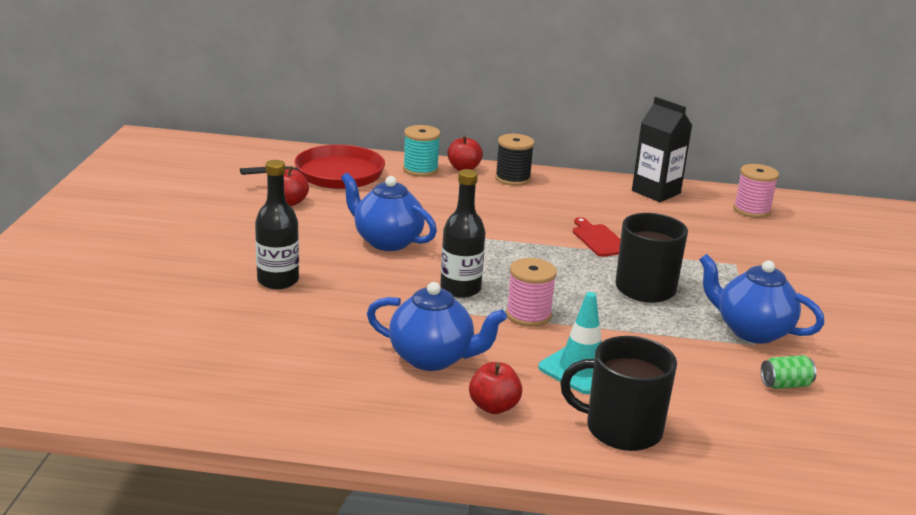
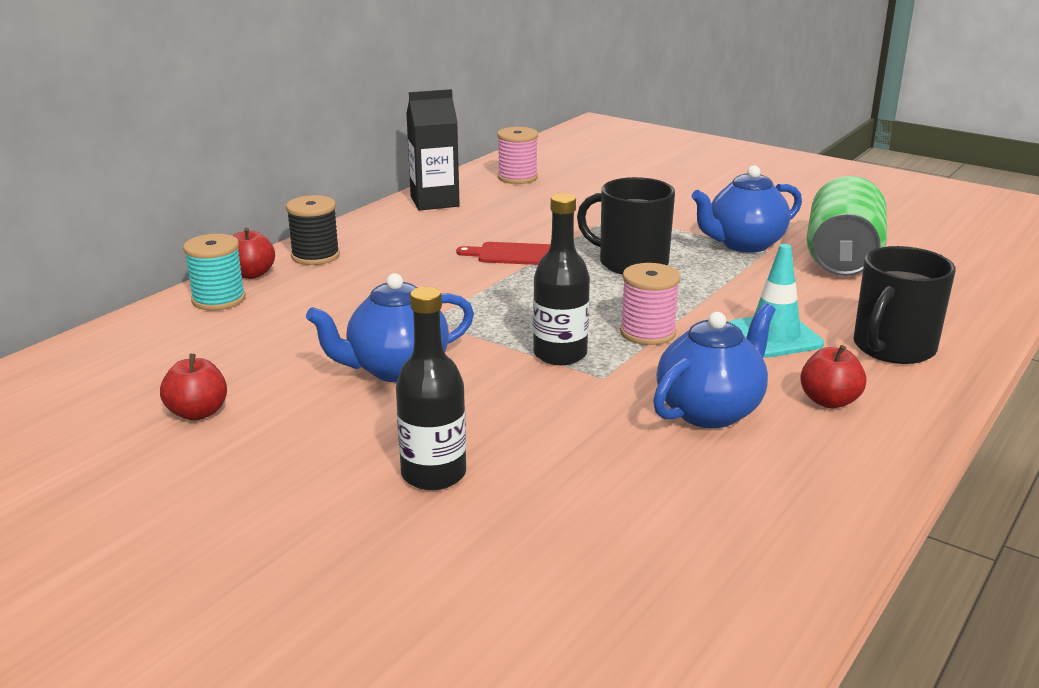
camera: 60 degrees left, 0 degrees up
(333, 175) = (152, 359): red pan -> none
(785, 385) = (842, 259): green can -> green can, size x2.43

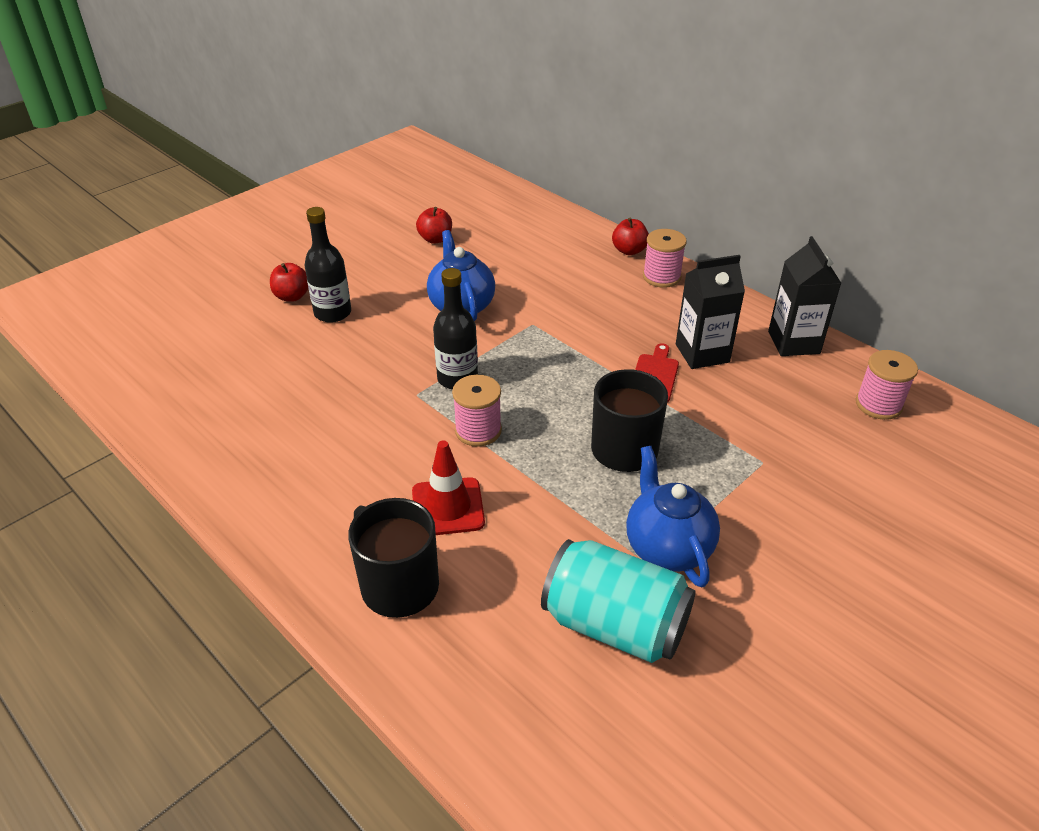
camera: 100 degrees right, 15 degrees up
(219, 299) = (587, 240): turquoise spool -> none
(315, 256) = (661, 277): black spool -> pink spool
(464, 236) = (702, 353): none -> black carton
(710, 411) = (346, 437): blue teapot -> none
(774, 336) = (448, 507): turquoise traffic cone -> red traffic cone
(829, 401) = (330, 507): red apple -> red apple (292, 296)
(842, 259) = (615, 624): green can -> turquoise can

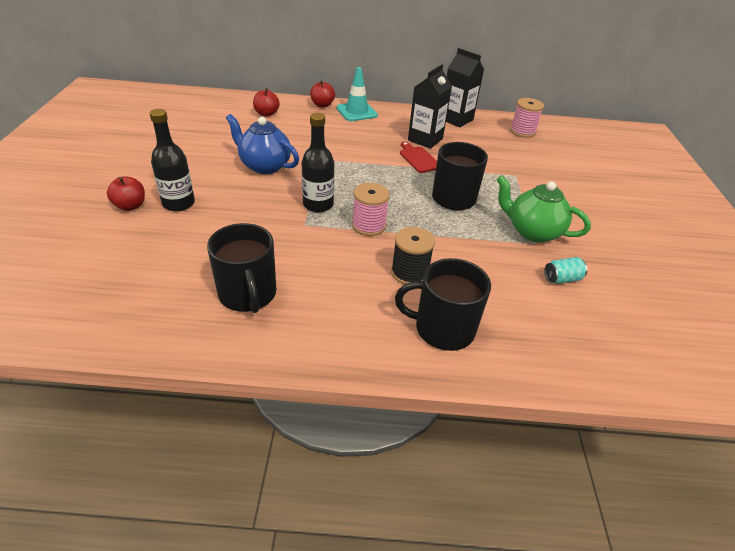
camera: 45 degrees left, 0 degrees up
(278, 439) = (248, 294): none -> black mug
(435, 239) = (193, 136): red apple -> red apple (266, 114)
(448, 507) = (409, 273): red traffic cone -> black spool
(615, 624) = (562, 279): turquoise can -> turquoise can, size x0.41
(661, 277) = (357, 112): pink spool -> turquoise traffic cone
(667, 547) = (532, 232): blue teapot -> green teapot

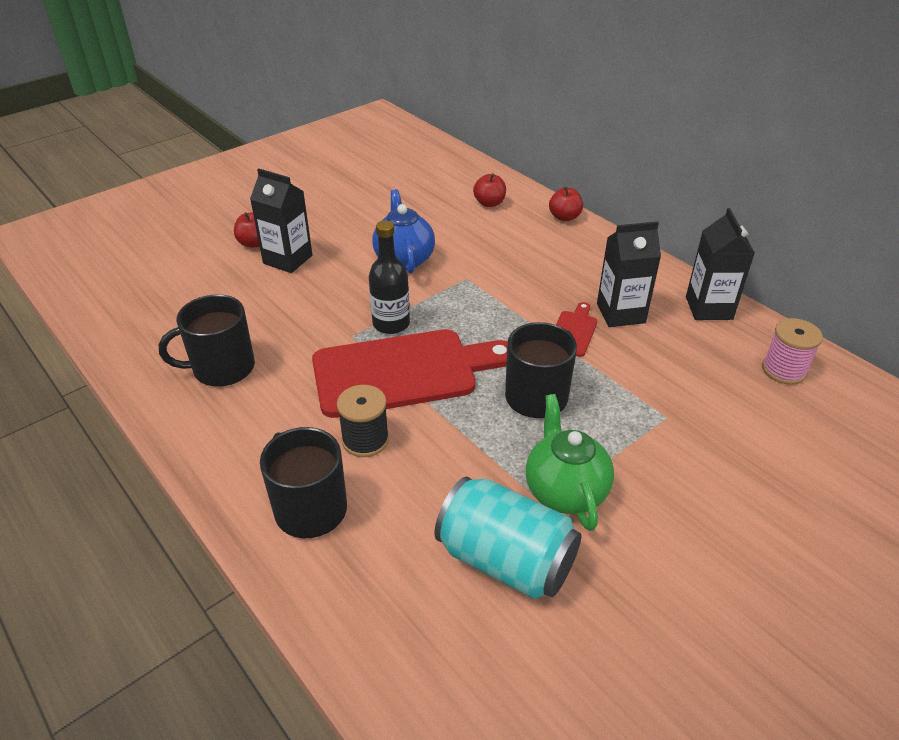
camera: 50 degrees right, 0 degrees up
(179, 203) = (288, 259): black bottle -> black carton
(248, 294) = (222, 368): black mug -> black mug turned 45 degrees clockwise
(357, 112) = (591, 242): turquoise traffic cone -> none
(369, 225) = (403, 372): pink spool -> red cutting board
(562, 279) = (505, 560): turquoise can -> turquoise can, size x2.43

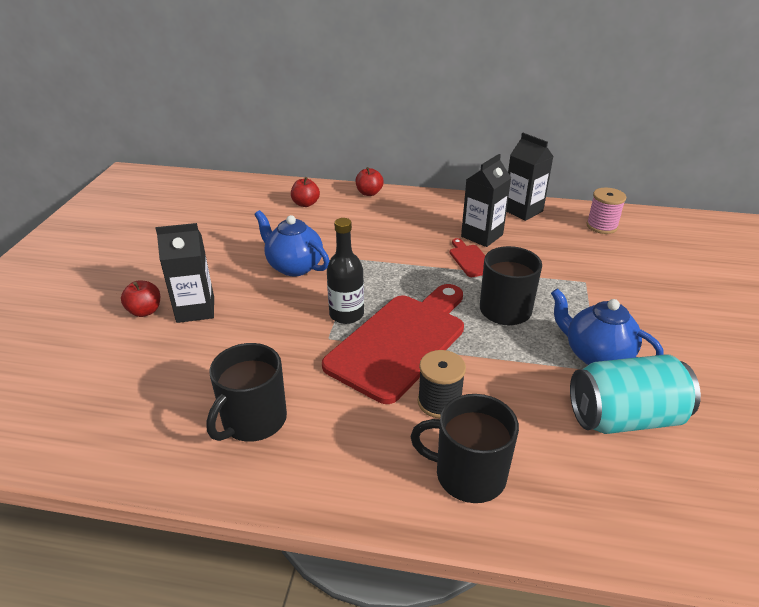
camera: 40 degrees left, 5 degrees down
(565, 491) = (596, 355): green teapot -> blue teapot

